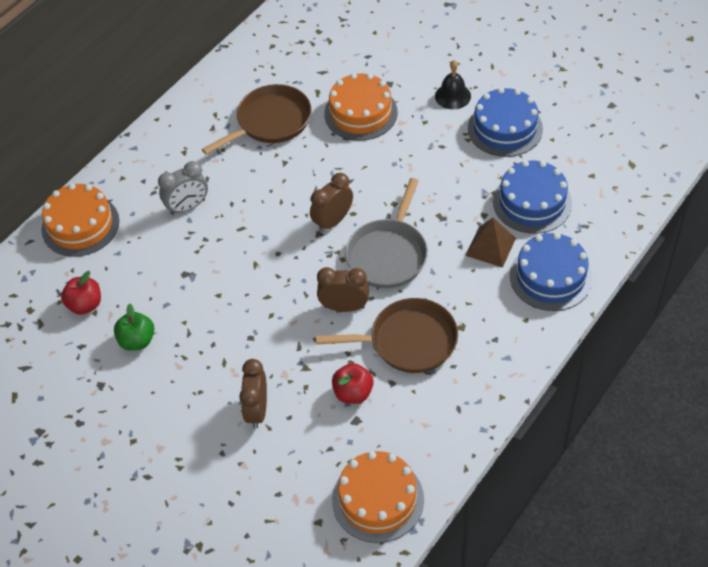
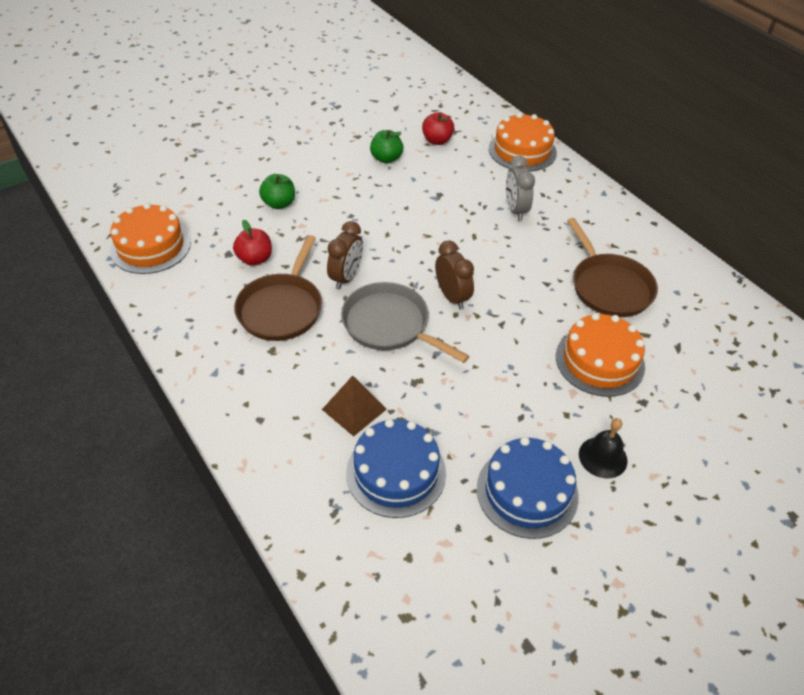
camera: 105 degrees right, 5 degrees down
(257, 410) = (279, 203): brown clock -> green apple
(550, 277) = (284, 447): blue cake -> none

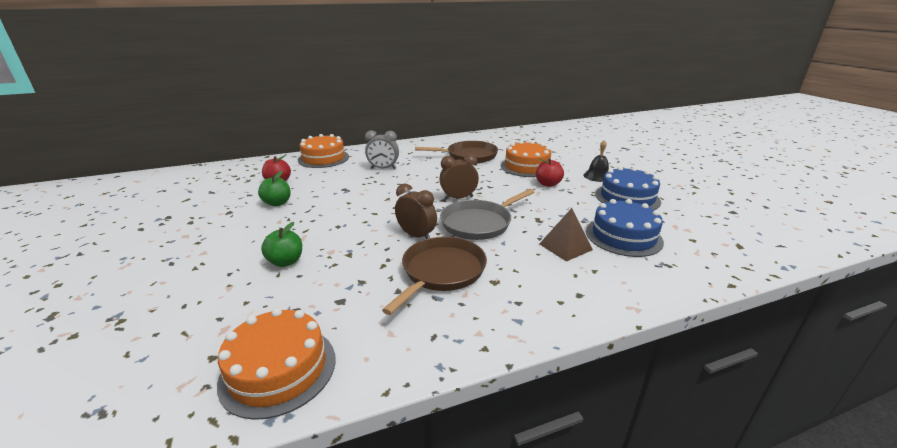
camera: 75 degrees left, 20 degrees down
(255, 259) = (361, 283): red apple -> red apple (548, 184)
(281, 308) = (441, 272): brown pan -> brown pan turned 90 degrees counterclockwise

